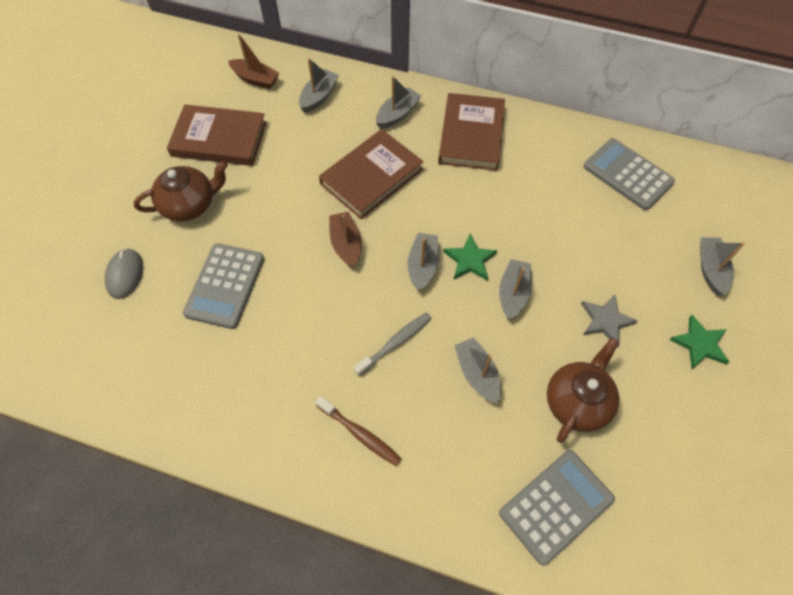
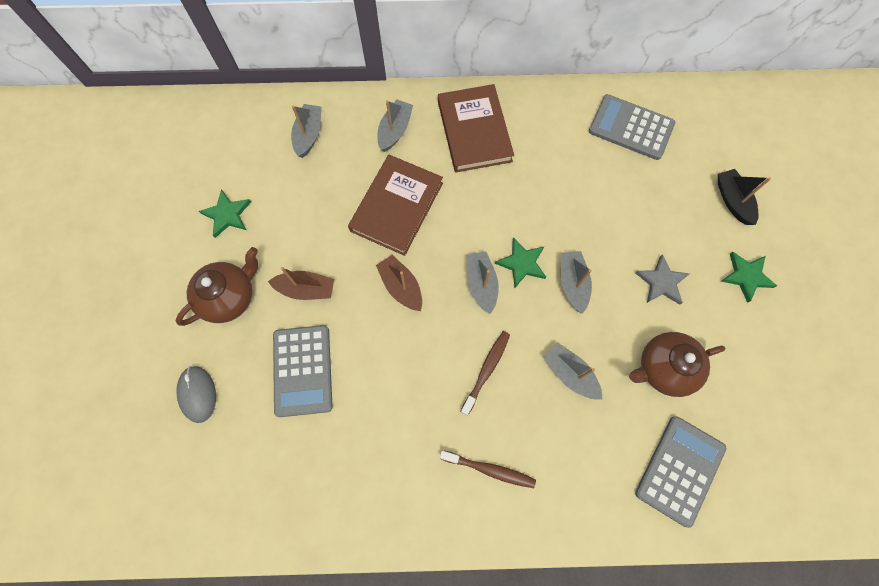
camera: 20 degrees left, 10 degrees up
(219, 139) = (227, 215): brown book -> green star
(255, 79) = (235, 135): brown boat -> brown boat (306, 289)
(395, 343) = (486, 370): grey toothbrush -> brown toothbrush
(577, 401) = (664, 368): brown teapot -> brown teapot turned 120 degrees counterclockwise
(710, 269) = (732, 201): grey boat -> black boat

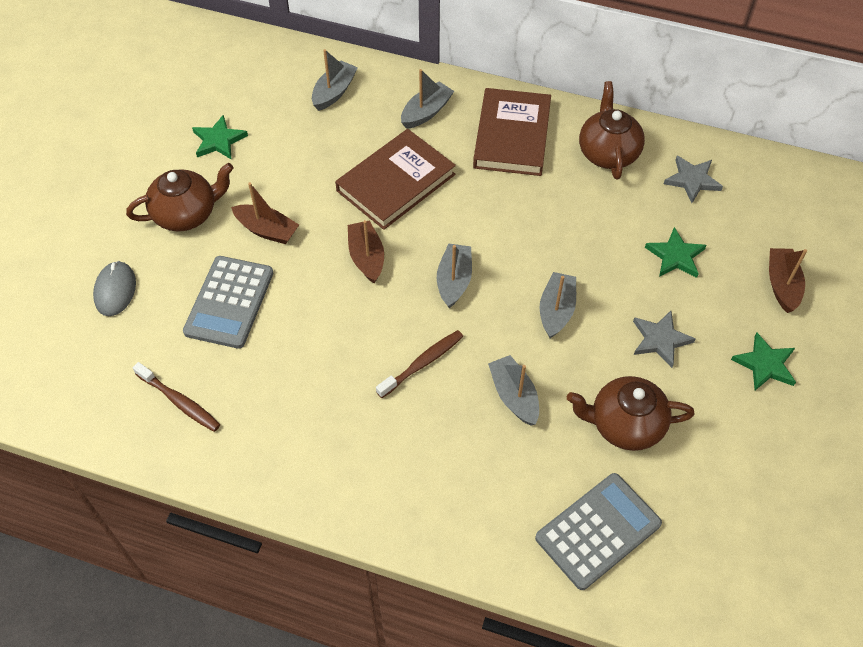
camera: 20 degrees right, 15 degrees down
(489, 469) = (383, 458): brown toothbrush -> brown toothbrush (179, 402)
(522, 263) = (508, 274): green star -> green star (675, 256)
(556, 123) = (608, 153): none -> brown teapot
(631, 127) = (692, 180): grey calculator -> grey star
(732, 201) = (782, 285): black boat -> brown boat

